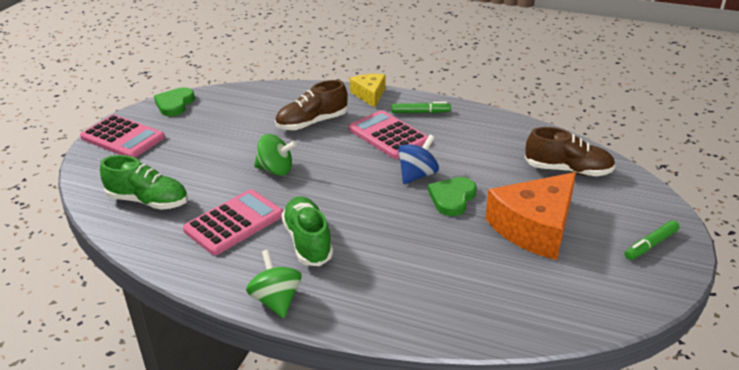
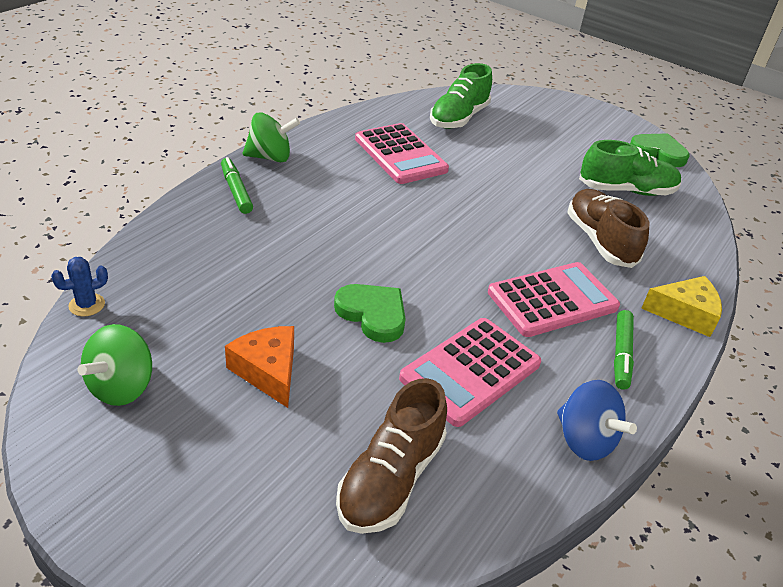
camera: 100 degrees right, 5 degrees up
(123, 138) = (583, 117): pink calculator -> pink calculator (470, 371)
(276, 170) = (490, 194): green spinning top -> green spinning top (121, 387)
(308, 241) = (345, 189): green shoe -> green shoe (626, 190)
(417, 175) = (440, 299): blue spinning top -> blue spinning top (584, 440)
(534, 227) = (268, 371): orange cheese -> orange cheese, size x0.55
(548, 334) = (87, 305): none -> blue cactus
(650, 245) = (148, 490): green marker -> green marker (236, 191)

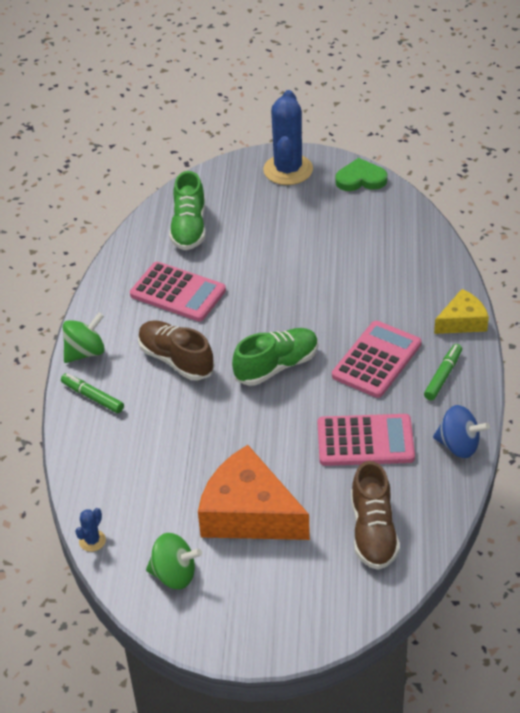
camera: 25 degrees left, 5 degrees up
(121, 387) = (174, 575): green spinning top -> green spinning top turned 75 degrees counterclockwise
(268, 371) = (249, 513): orange cheese -> orange cheese, size x1.82
(373, 314) = (275, 438): green heart -> none
(470, 371) = (365, 441): pink calculator -> pink calculator turned 105 degrees counterclockwise
(590, 119) = (288, 170): none -> blue cactus
(600, 241) = (374, 292): brown shoe -> brown shoe (176, 360)
(621, 354) = (443, 376): green marker -> green marker turned 135 degrees counterclockwise
(626, 190) = (362, 233): green shoe -> green shoe (277, 366)

